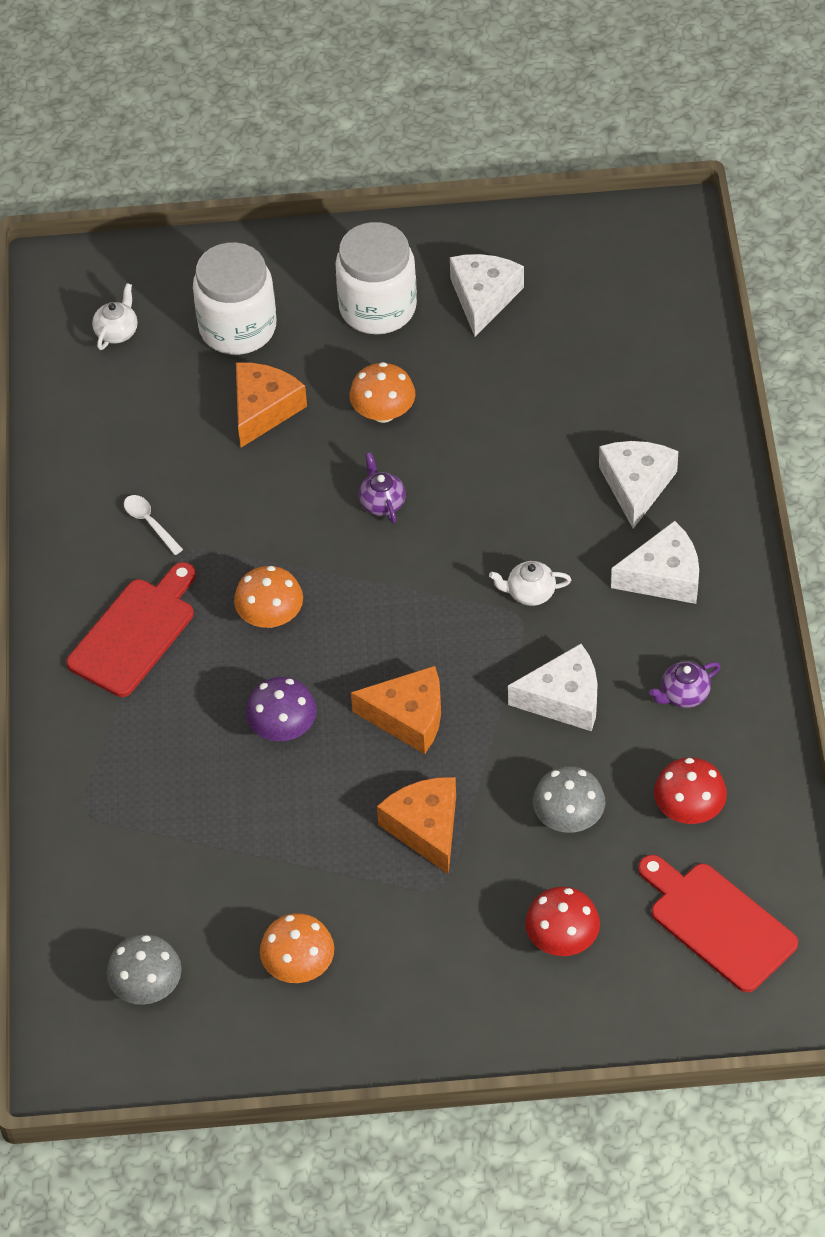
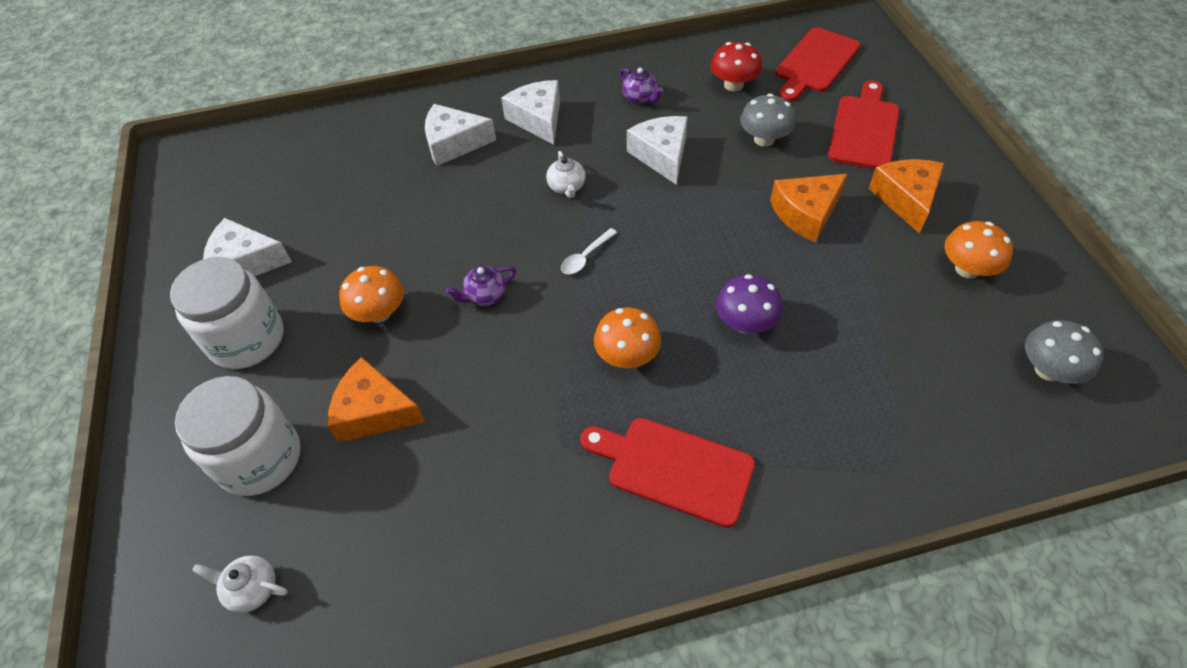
camera: 100 degrees left, 0 degrees up
(149, 523) = (531, 487): white spoon -> white spoon (585, 257)
(408, 717) = (706, 241): orange cheese -> orange cheese (906, 199)
(562, 939) = (864, 129): red mushroom -> red cutting board

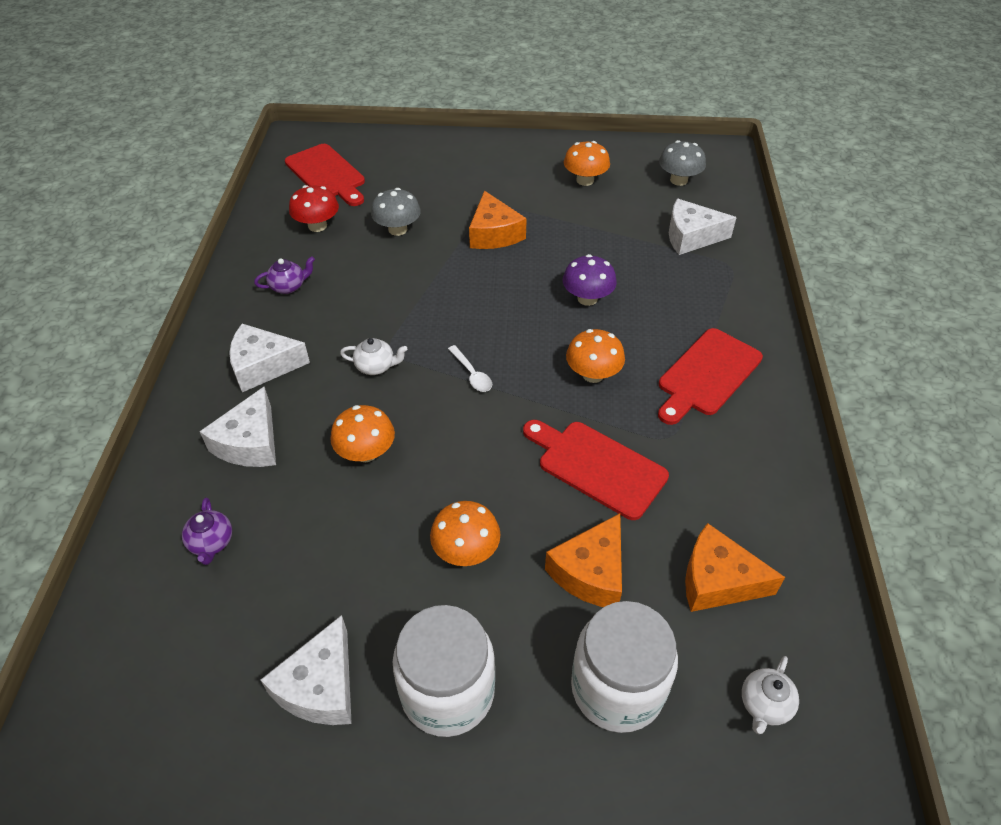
camera: 75 degrees left, 5 degrees down
(465, 214) = (366, 452): none -> orange mushroom
(485, 296) = (484, 457): purple teapot -> purple teapot (211, 543)
(661, 155) = (376, 293): white cheese -> white cheese (691, 236)
(864, 129) = (422, 176): red cutting board -> red cutting board (597, 466)
(906, 199) = (507, 182): orange cheese -> orange cheese (718, 580)

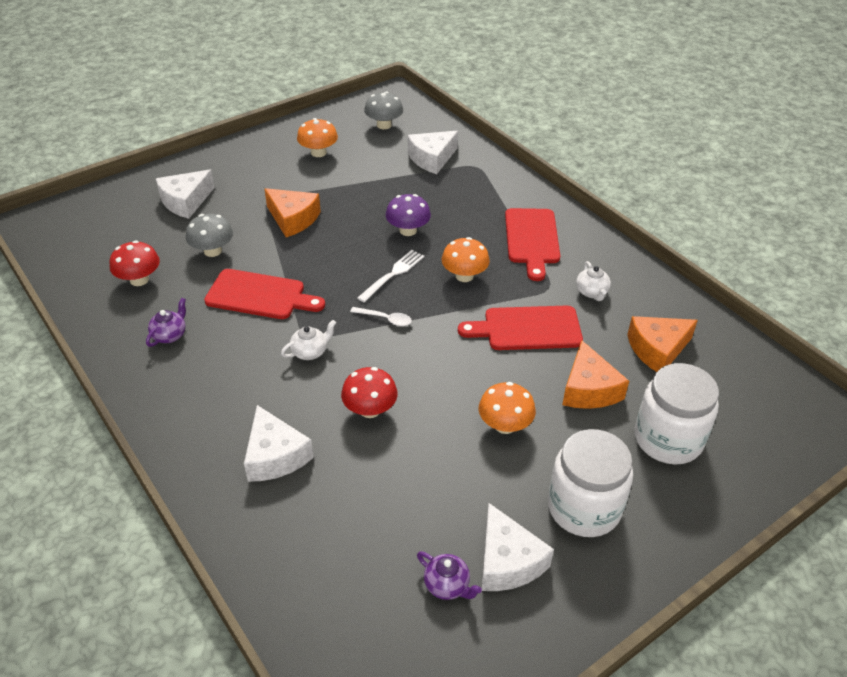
camera: 40 degrees left, 5 degrees down
(211, 543) = (327, 535): purple teapot -> purple teapot (447, 585)
(263, 366) = (219, 400): white cheese -> white cheese (185, 201)
(327, 174) = (99, 238): red cutting board -> red cutting board (260, 295)
(366, 452) = (370, 409): orange mushroom -> red mushroom
(525, 334) = (393, 274): none -> white fork
(764, 705) = (743, 396): white teapot -> white teapot (591, 292)

